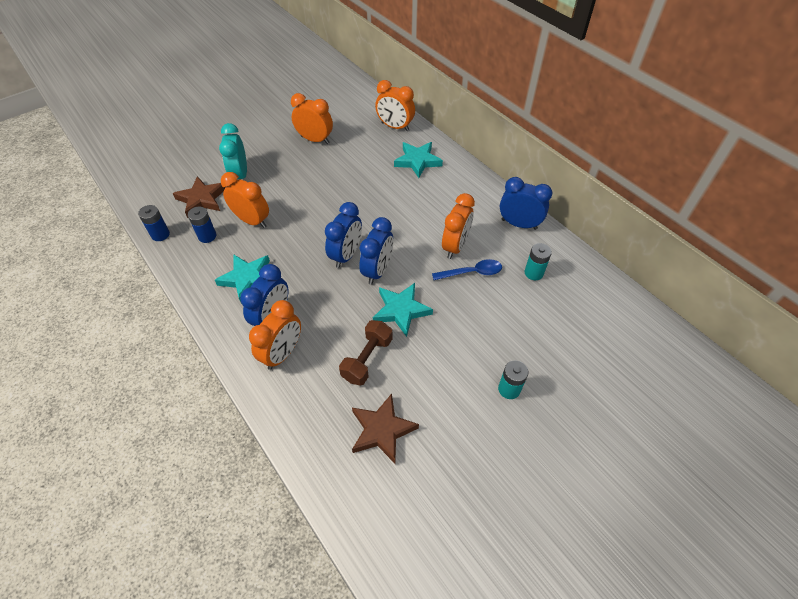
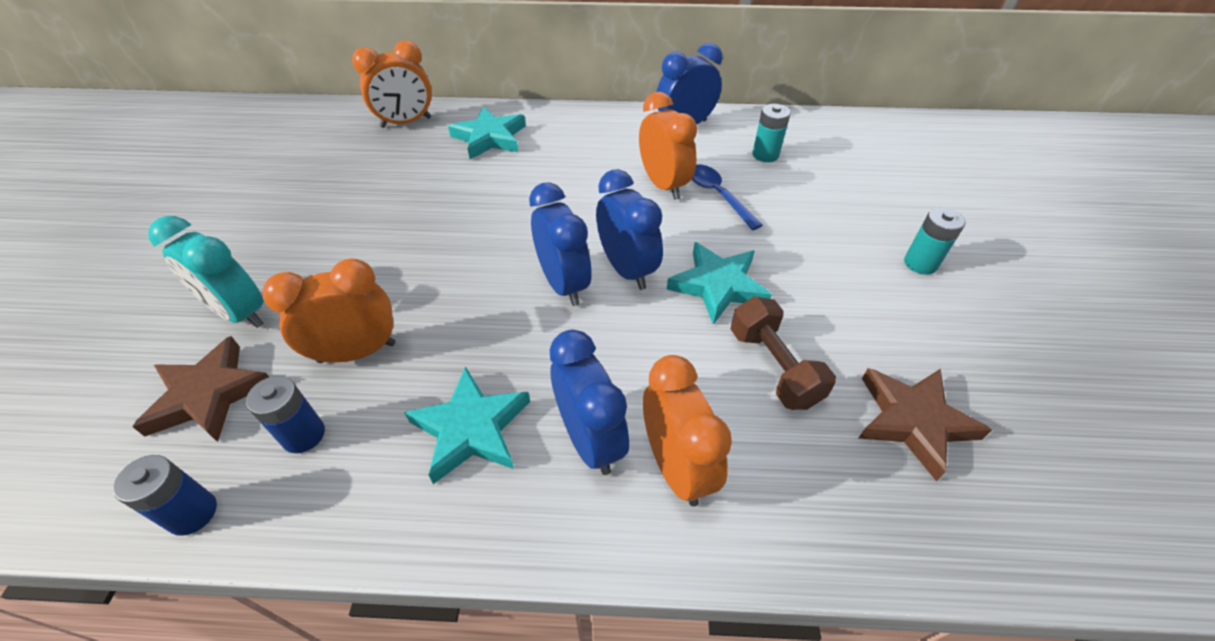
camera: 50 degrees left, 5 degrees down
(315, 140) = (309, 196): orange clock -> none
(471, 272) = (718, 195): blue spoon -> blue spoon turned 60 degrees counterclockwise

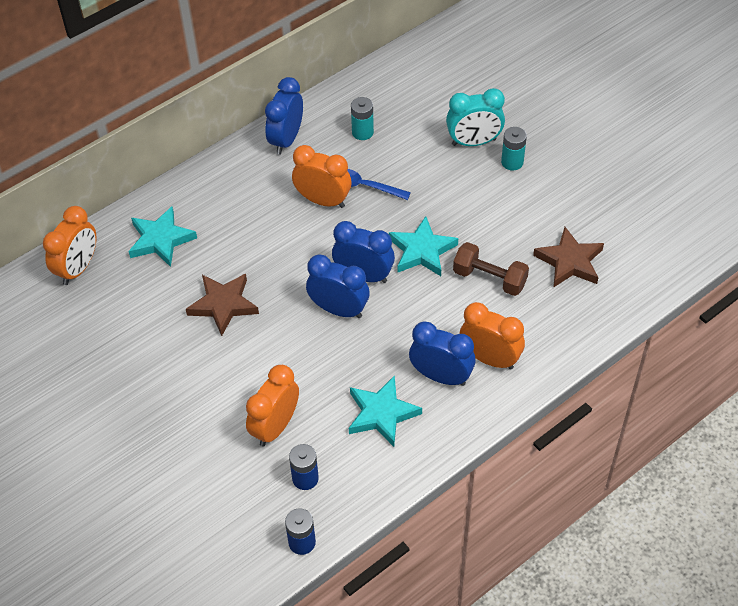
camera: 40 degrees left, 5 degrees up
(209, 395) = (228, 503): brown star -> brown star (223, 305)
(240, 313) = (176, 460): turquoise clock -> turquoise clock (474, 142)

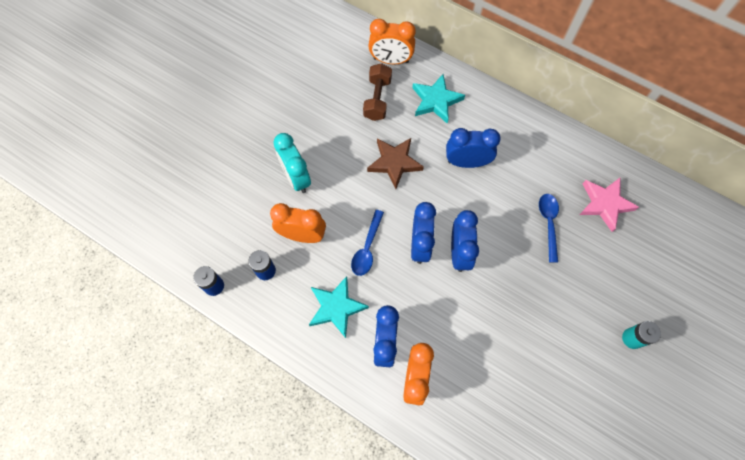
camera: 70 degrees right, 15 degrees up
(286, 140) = (569, 150): blue clock -> blue clock (467, 162)
(321, 363) = (367, 248): none -> blue spoon
(323, 200) = (520, 198): orange clock -> none
(362, 132) = (605, 204): turquoise battery -> pink star
(422, 251) = (502, 290): turquoise star -> none
(474, 142) = (639, 298): turquoise clock -> turquoise clock (296, 178)
(489, 278) = (496, 354): brown dumbbell -> brown dumbbell (377, 99)
(569, 261) = (542, 421): brown star -> none

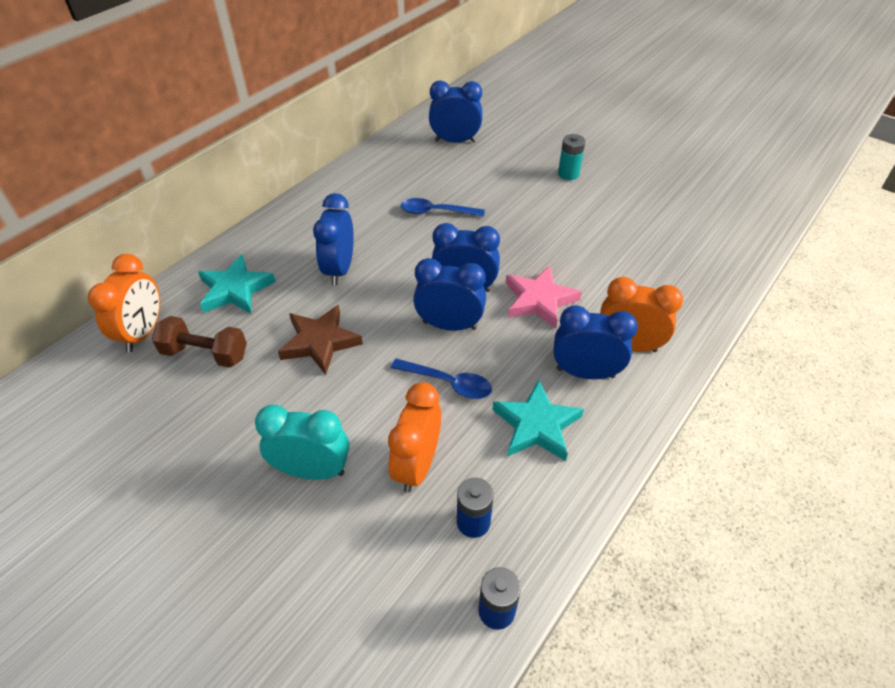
camera: 85 degrees left, 20 degrees down
(296, 178) = (312, 470): turquoise clock -> turquoise clock turned 150 degrees counterclockwise
(605, 204) = (419, 170): pink star -> pink star (539, 300)
(659, 230) = (455, 141): none -> blue clock

